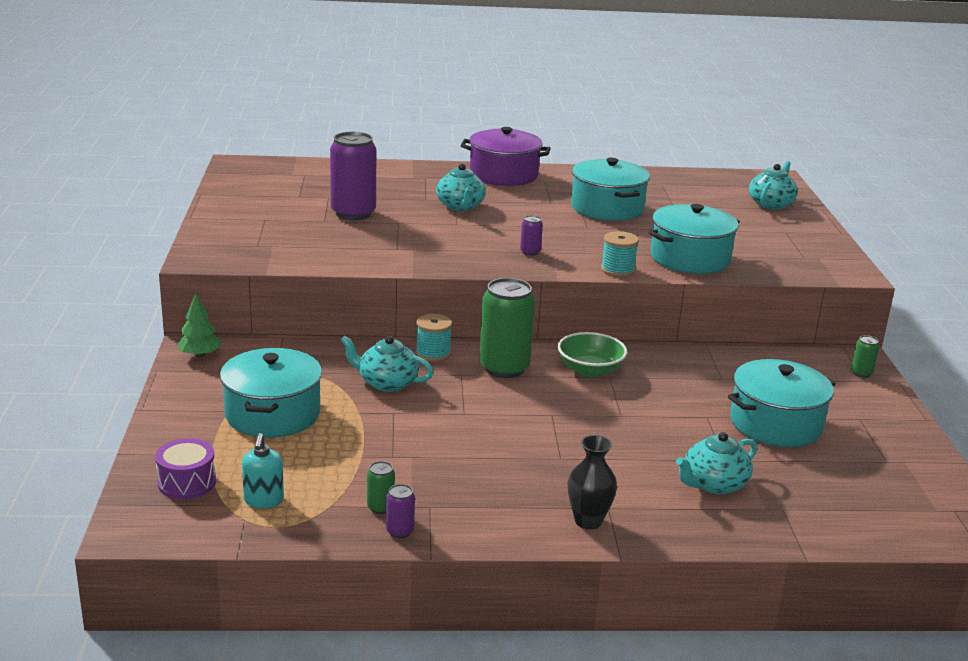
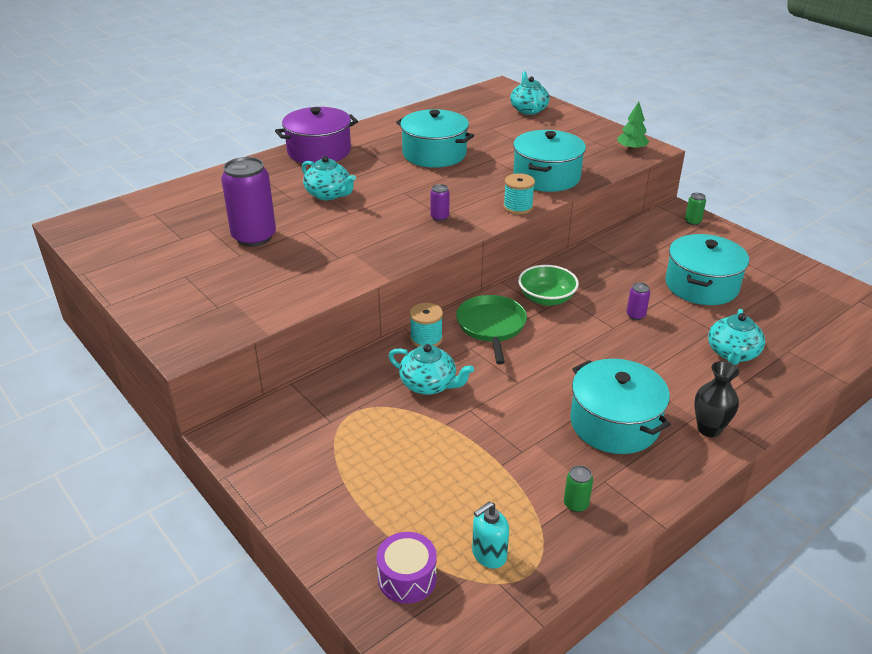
camera: 35 degrees left, 10 degrees up
(199, 355) = (243, 439): green tree -> green tree (631, 149)
(263, 500) = (488, 555): turquoise soap dispenser -> turquoise soap dispenser turned 90 degrees clockwise
(273, 414) = (384, 465): turquoise pot -> turquoise pot (614, 423)
(387, 383) = (429, 384): turquoise teapot -> turquoise teapot turned 135 degrees counterclockwise
(400, 531) = (616, 517): purple can -> purple can (635, 315)
(504, 368) = (491, 326): green can -> green pan

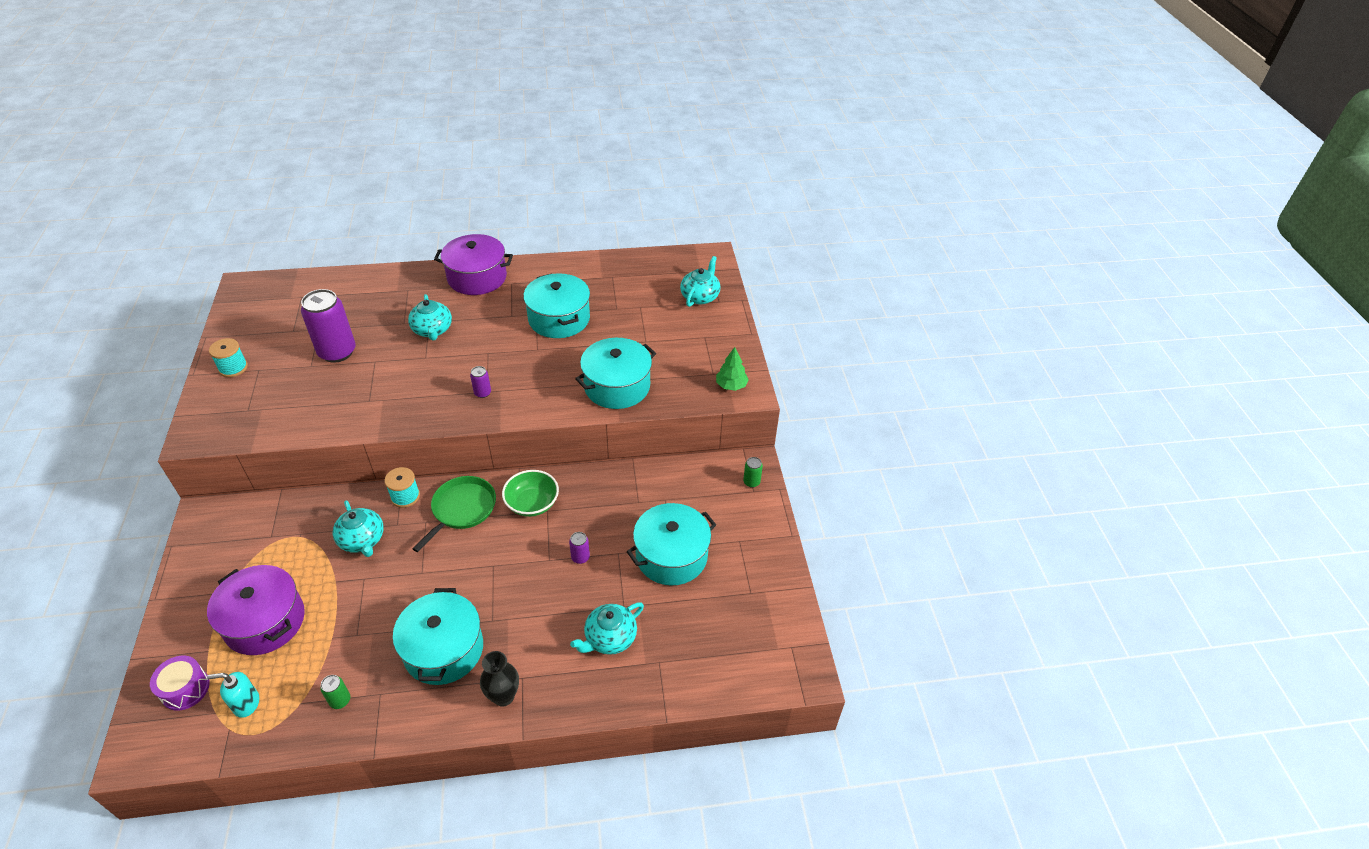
camera: 30 degrees right, 10 degrees up
(417, 485) = (264, 621): none -> purple pot
(518, 207) = (553, 410): turquoise spool -> turquoise spool (233, 368)

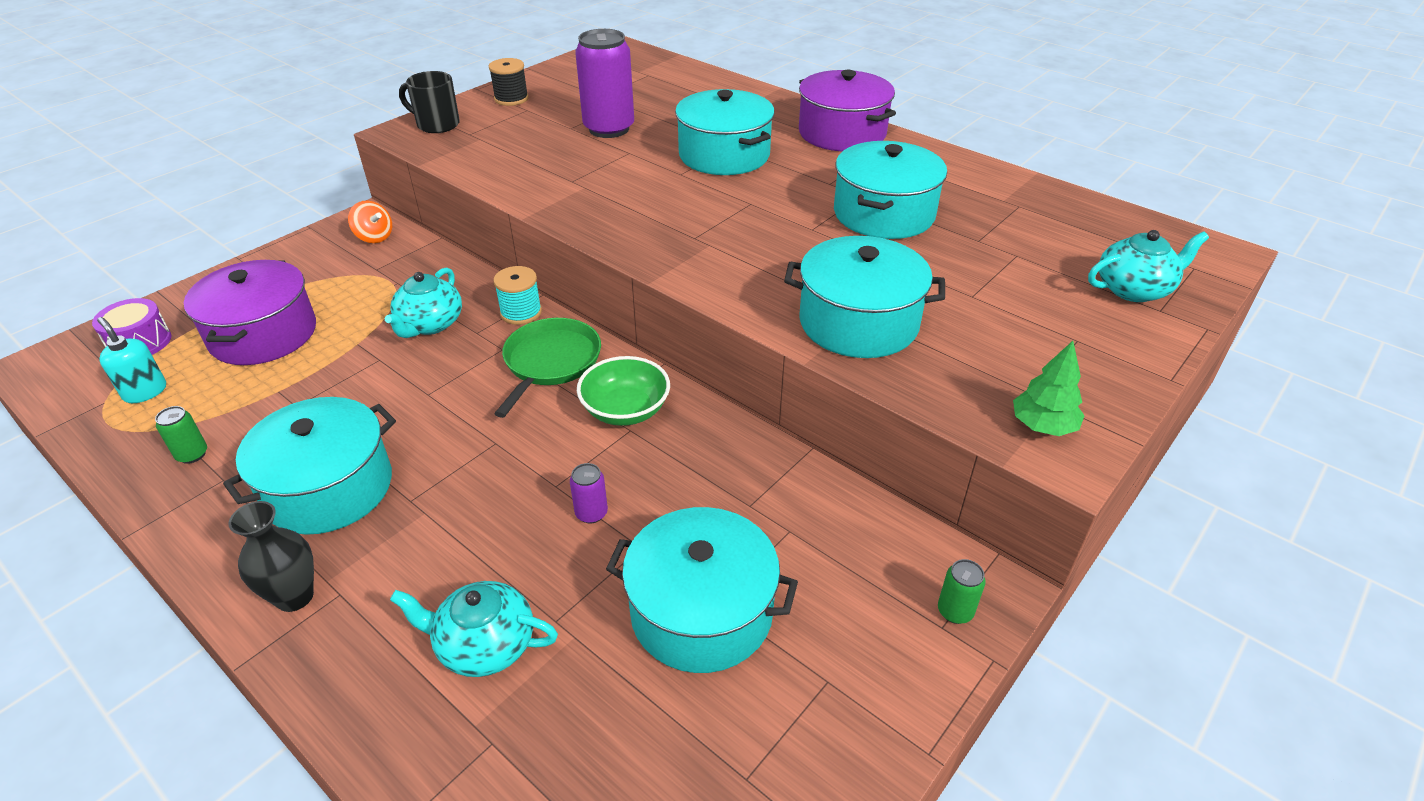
camera: 50 degrees right, 5 degrees down
(211, 417) = (437, 124): none -> black mug
(233, 368) = (511, 99): turquoise spool -> black spool
(233, 520) = (374, 237): none -> orange spinning top
(432, 330) = (724, 155): turquoise teapot -> turquoise pot
(462, 509) = (550, 362): green pan -> green pan turned 60 degrees counterclockwise
(482, 393) = (687, 236): purple can -> none

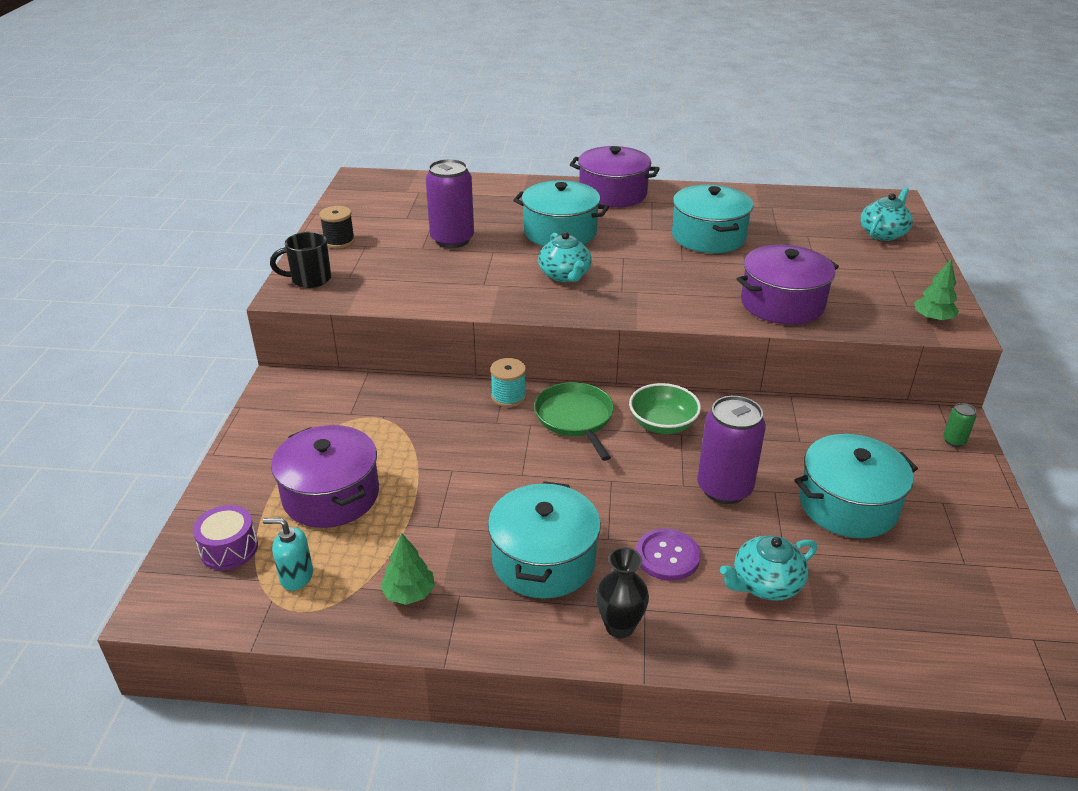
camera: 35 degrees left, 5 degrees down
(192, 454) = (409, 593): green can -> green tree
(374, 237) = (311, 392): orange spinning top -> none
(430, 324) = (454, 432): turquoise teapot -> turquoise teapot (565, 275)
(435, 552) = (667, 556): none -> purple button
(591, 513) = (724, 488): purple can -> purple can, size x2.29
(858, 322) = (782, 303): turquoise pot -> purple pot

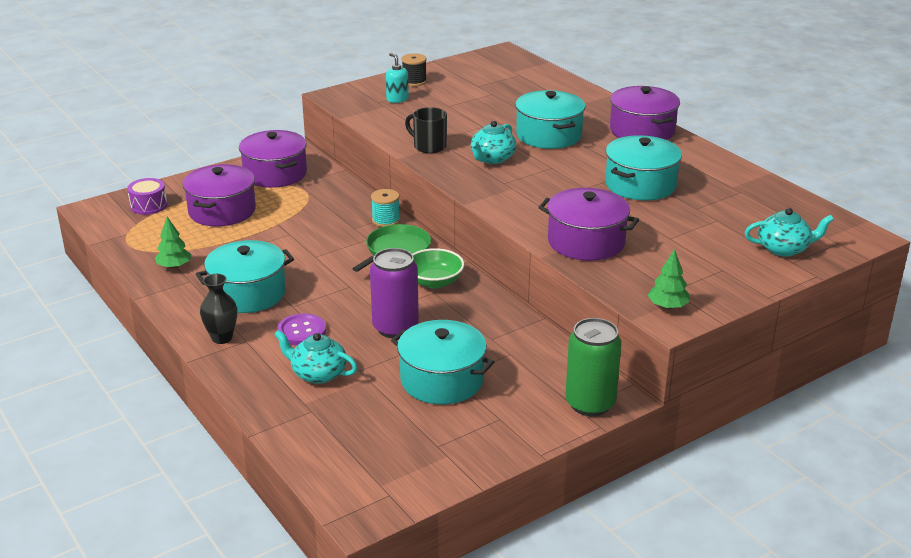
camera: 50 degrees right, 5 degrees down
(296, 577) = (150, 232): turquoise soap dispenser -> turquoise soap dispenser (397, 99)
(305, 419) = (275, 174): none -> purple pot
(310, 279) = (358, 93): black mug -> black mug (429, 146)
(452, 240) = (475, 109): purple can -> none
(954, 441) = (590, 404): green can -> green can, size x2.29

